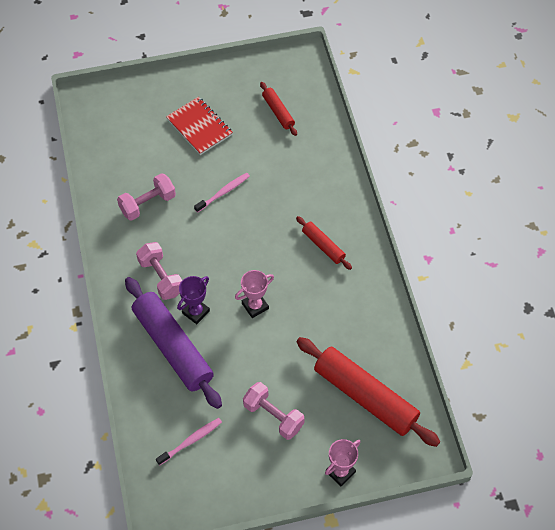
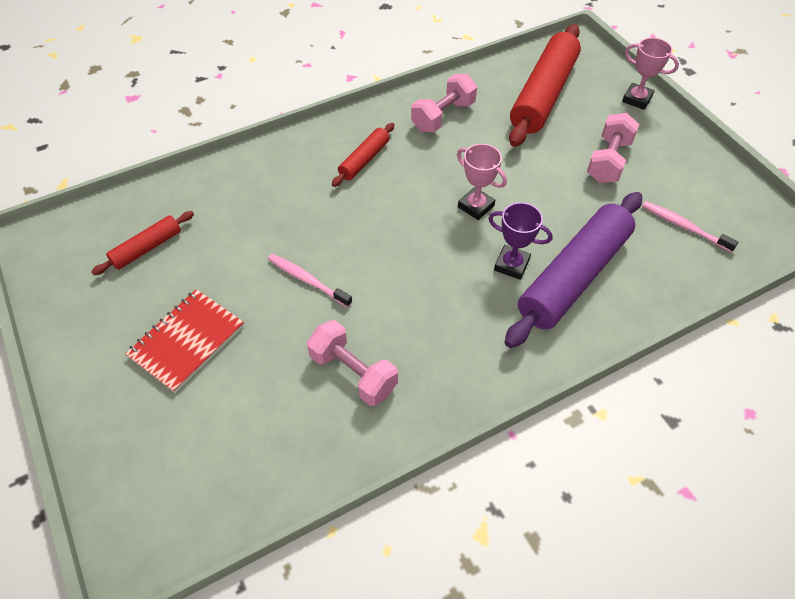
camera: 105 degrees left, 5 degrees down
(161, 277) = (475, 319): pink dumbbell -> pink dumbbell (443, 116)

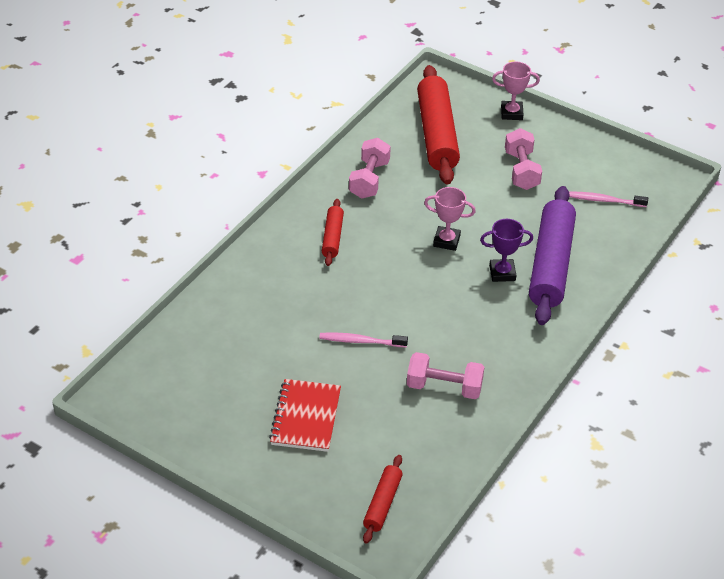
camera: 30 degrees left, 10 degrees down
(147, 248) = (213, 368): red rolling pin -> red rolling pin (382, 503)

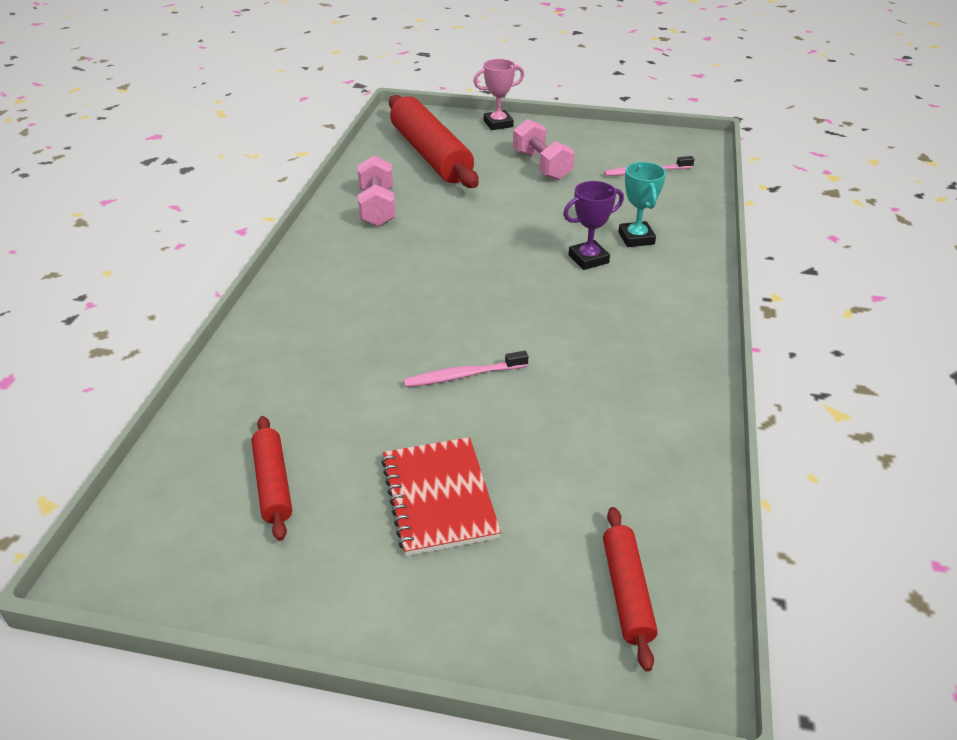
camera: 20 degrees left, 5 degrees down
(332, 237) = (363, 271): red rolling pin -> red rolling pin (273, 483)
(444, 387) = (606, 400): pink dumbbell -> none
(446, 241) = (503, 244): pink trophy -> none
(551, 264) = (636, 238): purple rolling pin -> turquoise trophy

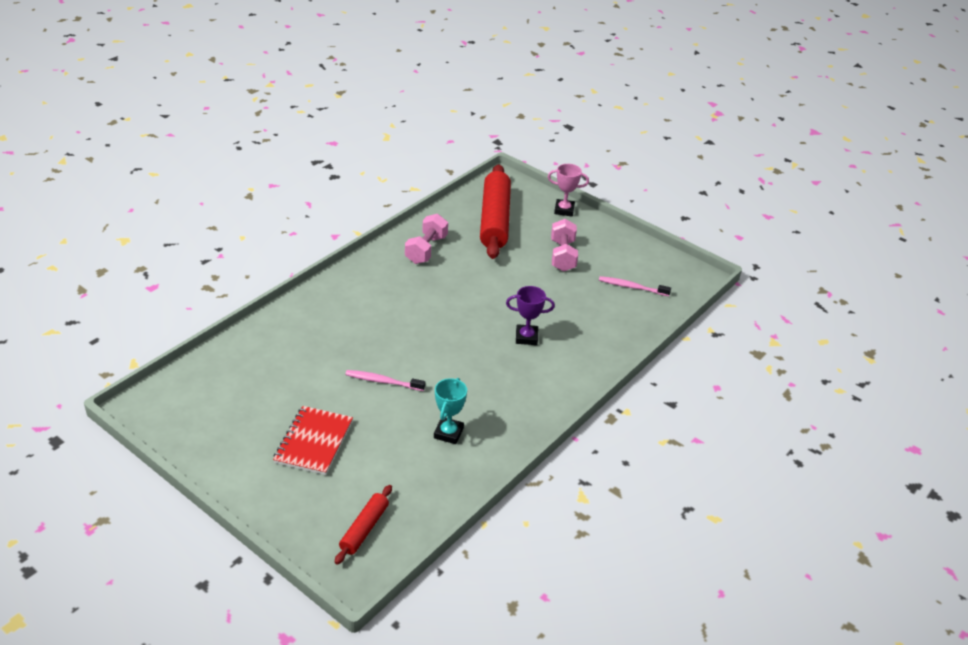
camera: 25 degrees right, 0 degrees up
(273, 483) = (240, 399): red rolling pin -> none
(636, 238) = (572, 335): turquoise trophy -> turquoise trophy (448, 433)

